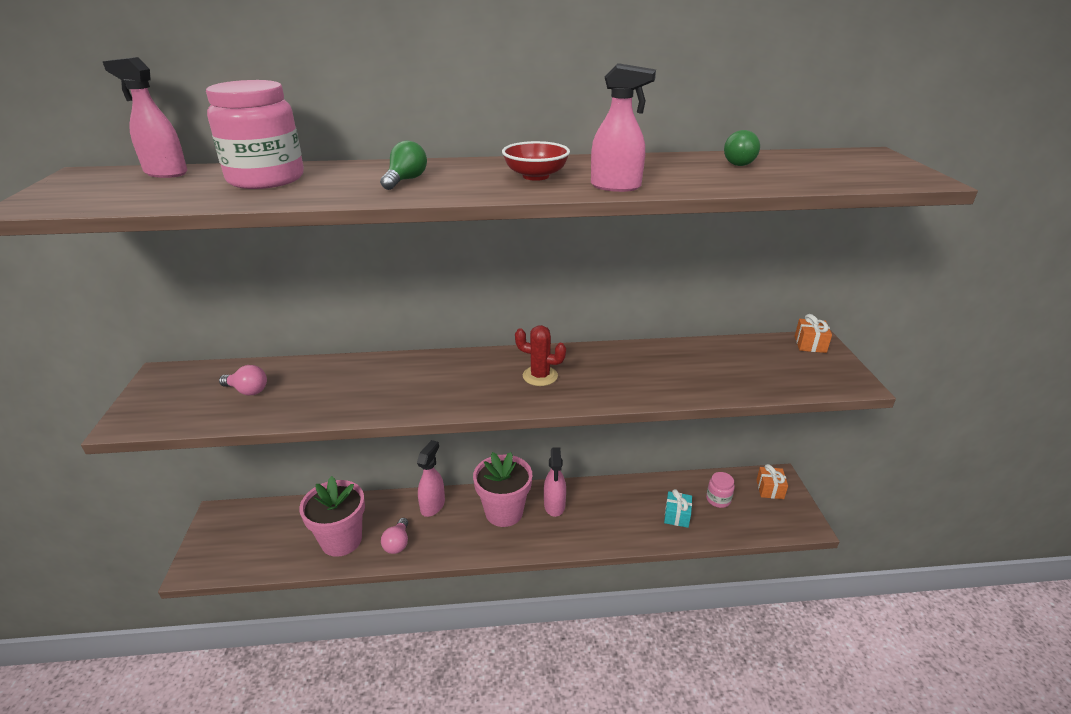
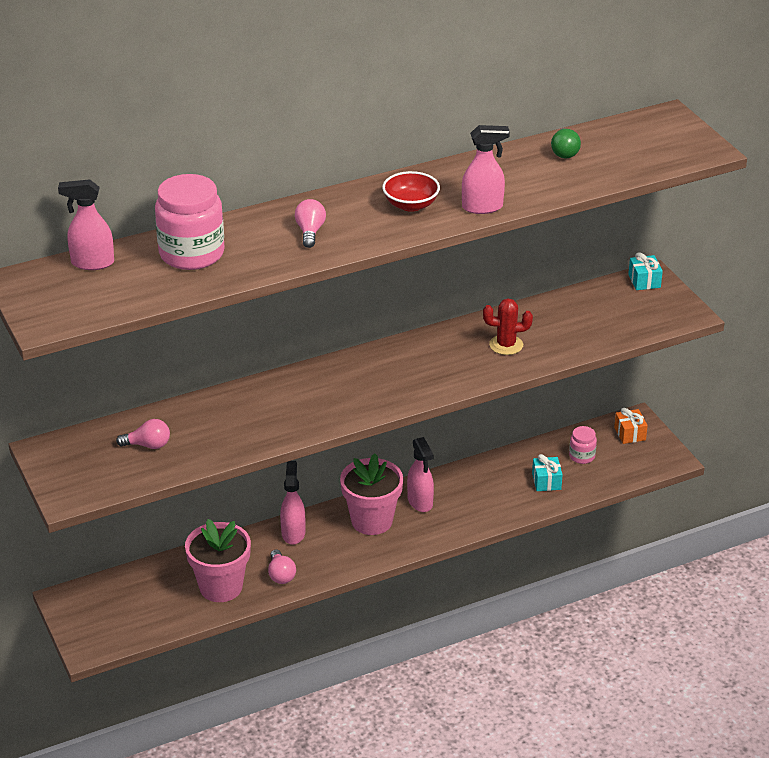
camera: 20 degrees left, 5 degrees up
(405, 180) = (310, 232): green light bulb -> pink light bulb
(540, 376) = (412, 369): red cactus -> red cactus (506, 345)
(810, 344) = (644, 281): orange gift -> turquoise gift

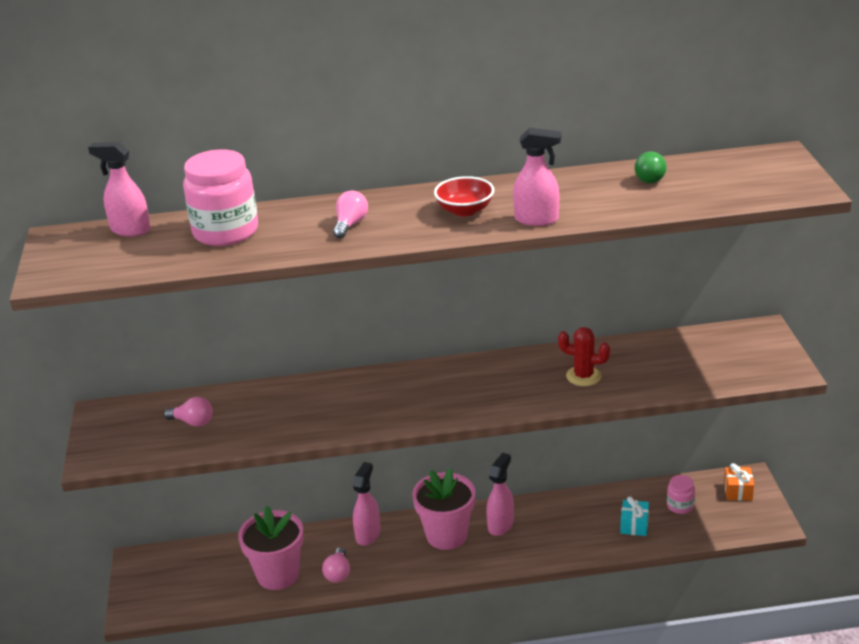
camera: 20 degrees right, 5 degrees down
(420, 502) = (501, 525): pink spray bottle -> pink spray bottle turned 150 degrees counterclockwise
(644, 281) = (754, 332): turquoise gift -> none

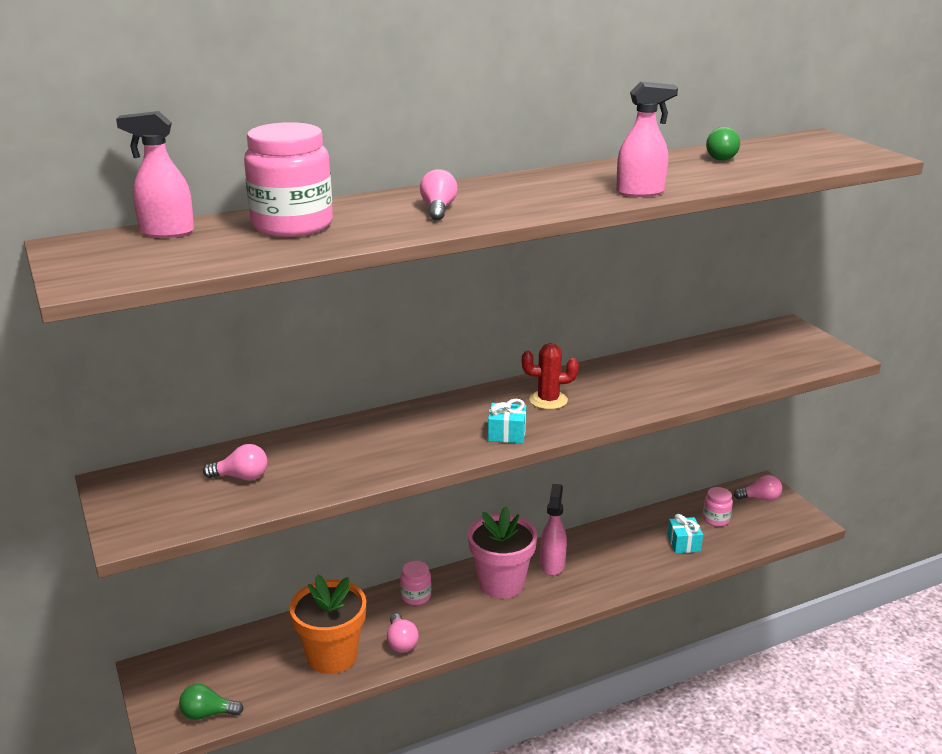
camera: 20 degrees left, 5 degrees down
(165, 604) = (207, 714): none -> green light bulb
(278, 574) = (332, 656): pink flower pot -> orange flower pot
(368, 534) = (416, 596): pink spray bottle -> pink jar
(422, 412) = (507, 434): none -> turquoise gift
(465, 210) = (556, 191): red bowl -> none
(583, 376) = (651, 382): red cactus -> red cactus (548, 400)
(738, 491) = (760, 498): orange gift -> pink light bulb

